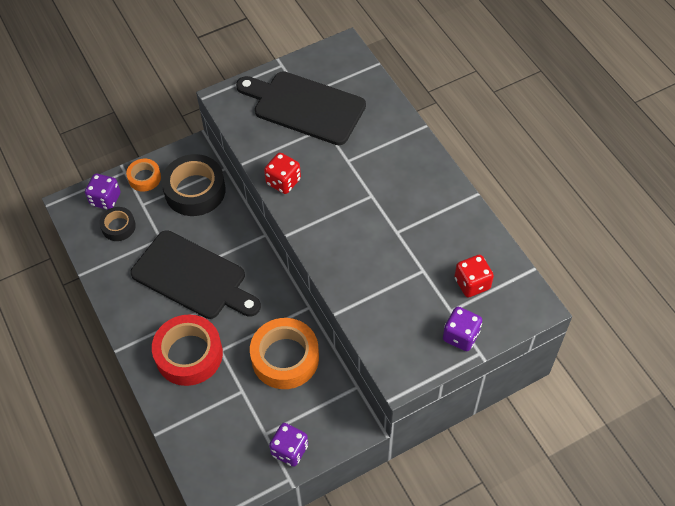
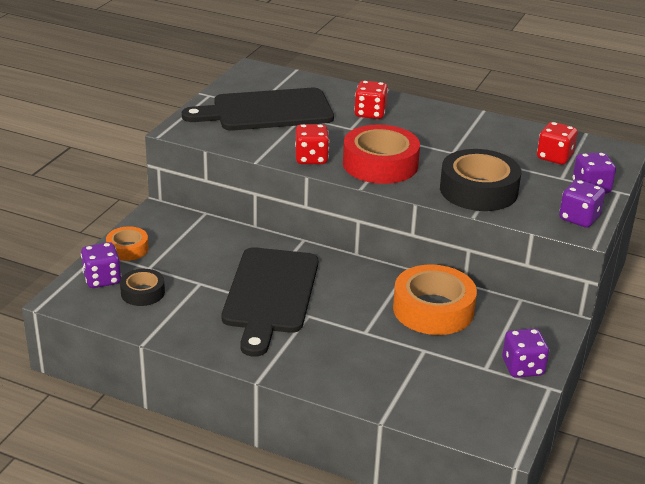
camera: 40 degrees left, 25 degrees down
(189, 354) = (338, 349): red tape -> red tape (380, 164)
(193, 277) = (270, 295): black cutting board -> black cutting board turned 105 degrees clockwise
(195, 190) = (194, 237): black tape -> black tape (478, 190)
(380, 150) = (370, 113): none -> red dice
(412, 363) = (579, 218): none -> purple dice

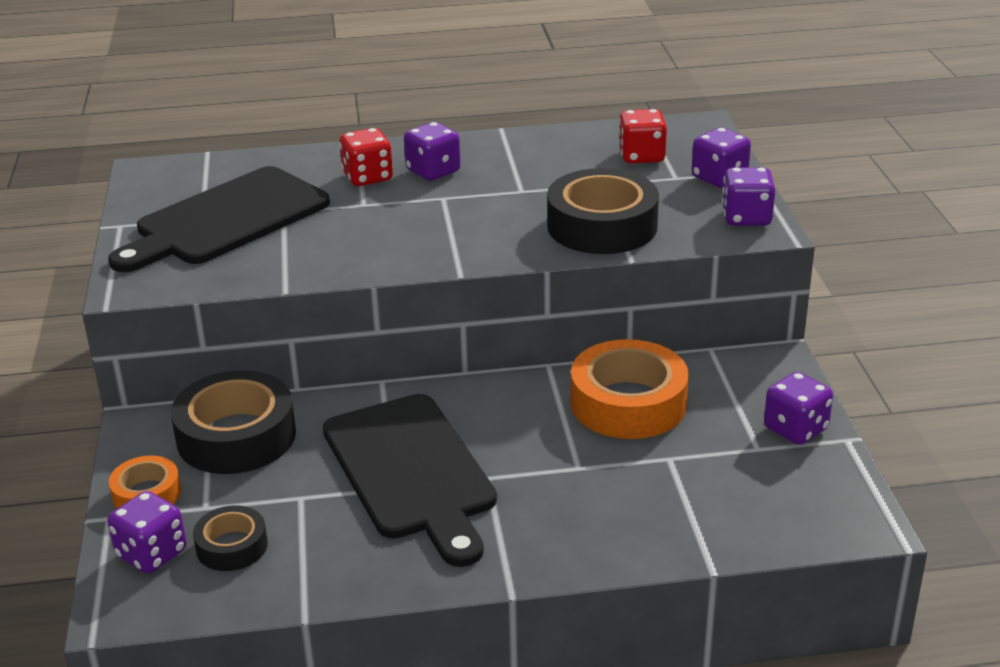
camera: 30 degrees left, 0 degrees up
(198, 238) = (236, 436): none -> black tape
(311, 159) = (355, 261): red dice -> none
(380, 164) = (451, 237): red tape -> none
(412, 123) = (433, 171): none -> purple dice

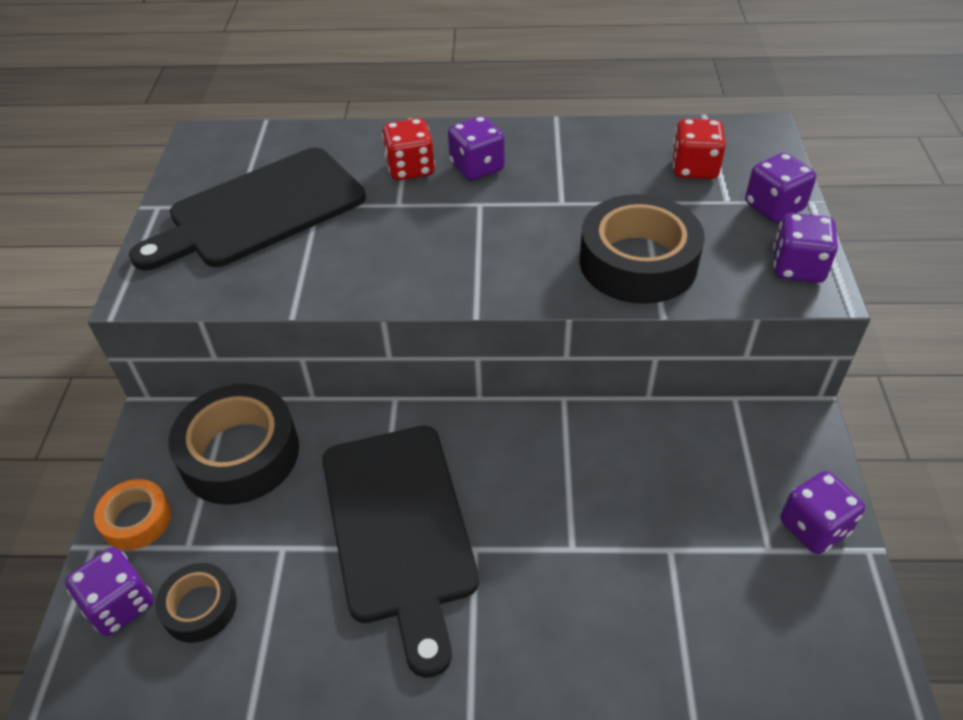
camera: 10 degrees right, 15 degrees up
(628, 403) = (638, 464): orange tape -> none

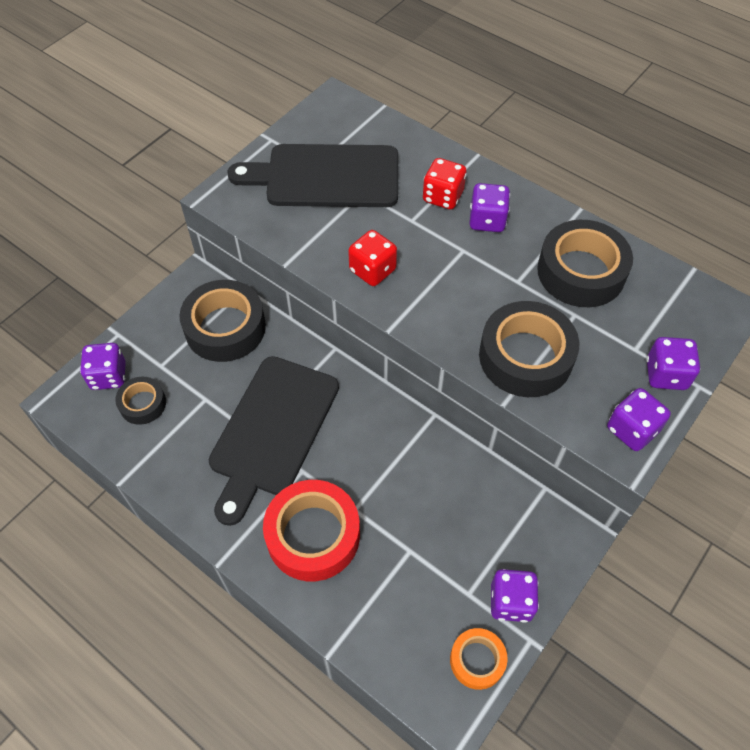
camera: 35 degrees right, 10 degrees up
(136, 520) = (148, 333): orange tape -> orange tape (477, 660)
(552, 610) = (313, 535): none -> red tape
(611, 165) = (581, 272): none -> black tape
(694, 168) = (639, 309): red dice -> red dice (372, 270)

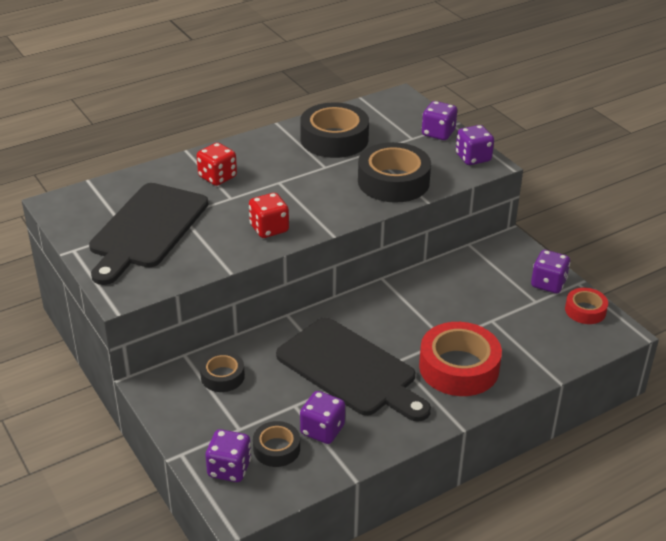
camera: 70 degrees left, 20 degrees down
(225, 328) = (222, 376): black tape -> black tape, size x0.54
(477, 660) = (585, 310): orange tape -> red tape
(487, 220) = (257, 164): purple dice -> purple dice (322, 430)

